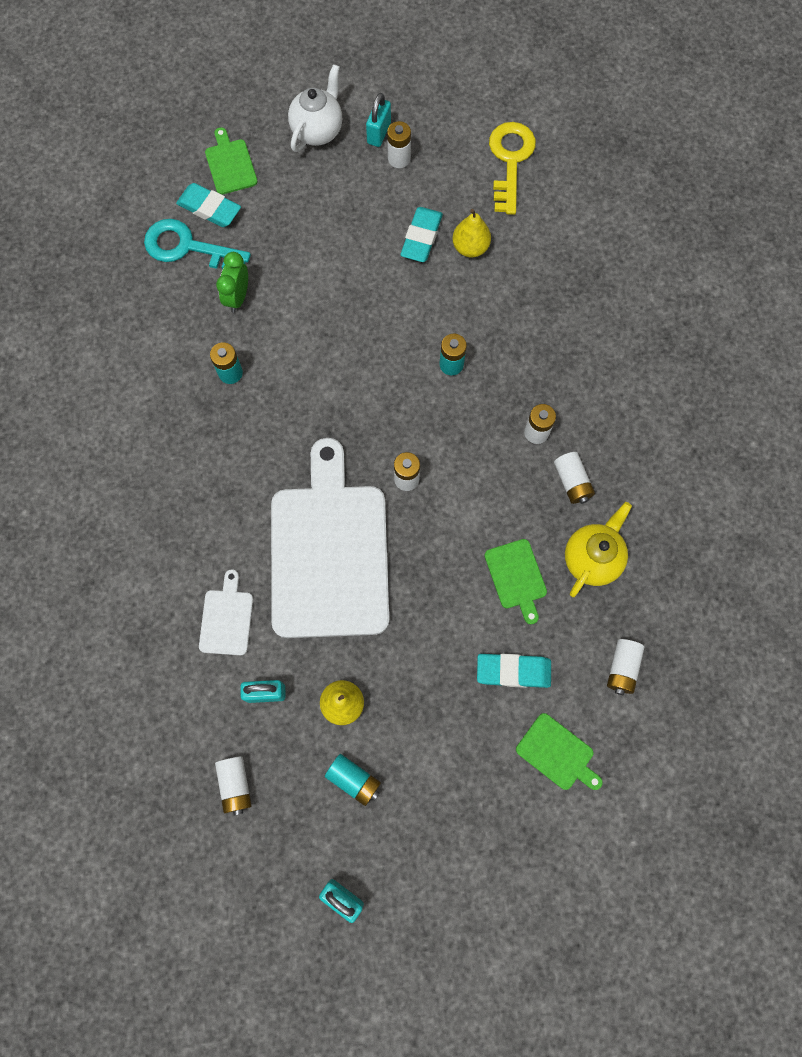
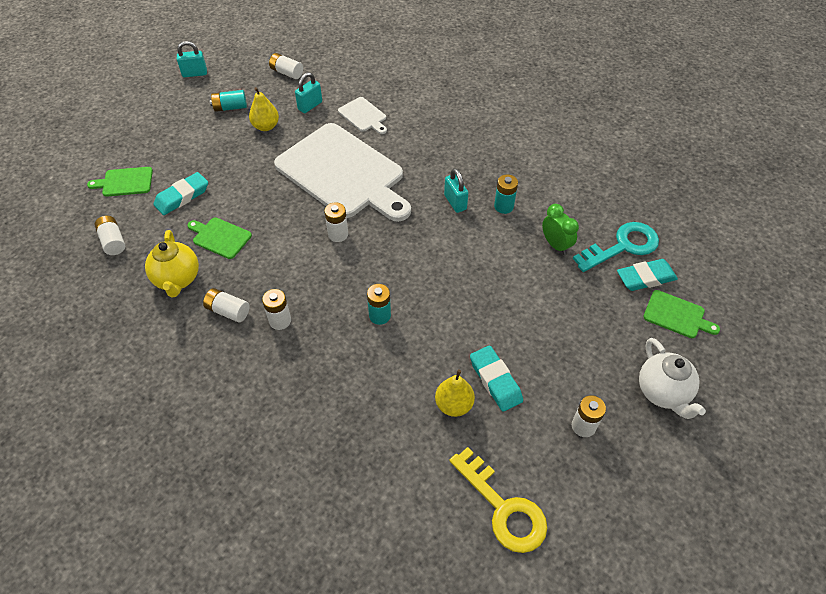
camera: 135 degrees right, 20 degrees down
(379, 133) = (622, 433): turquoise padlock -> turquoise padlock (455, 202)

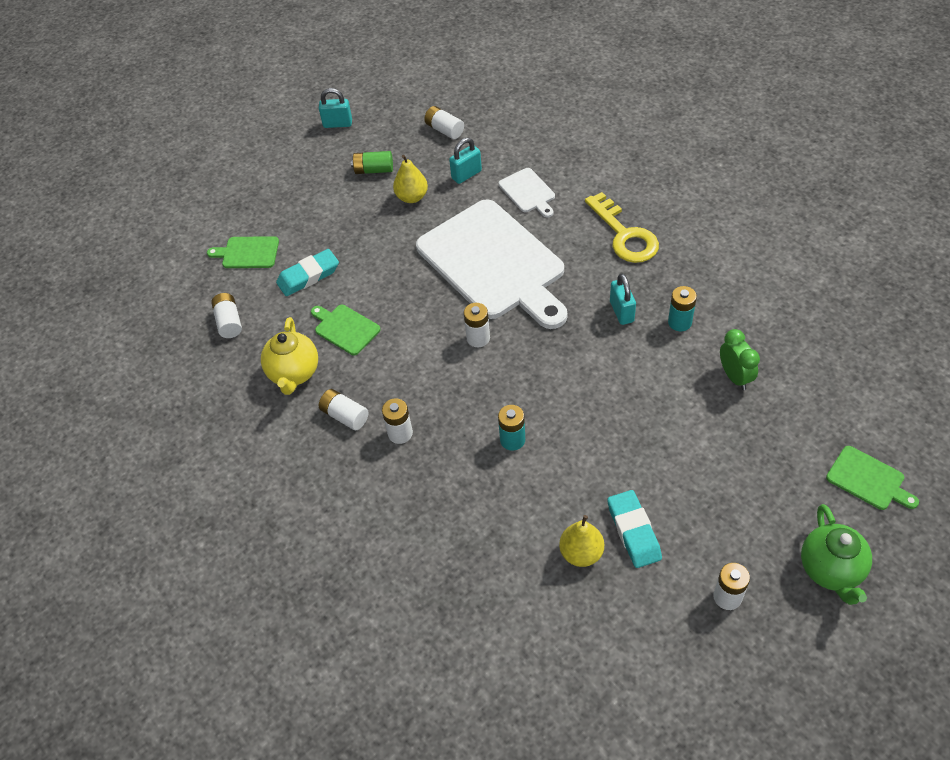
camera: 15 degrees right, 0 degrees up
(230, 107) = (374, 170): turquoise battery -> green battery
(503, 508) = (618, 675): yellow key -> yellow key (625, 235)
(622, 246) = (818, 386): turquoise key -> none
(645, 278) = (839, 429): turquoise eraser -> none
(662, 392) = (831, 570): white teapot -> green teapot

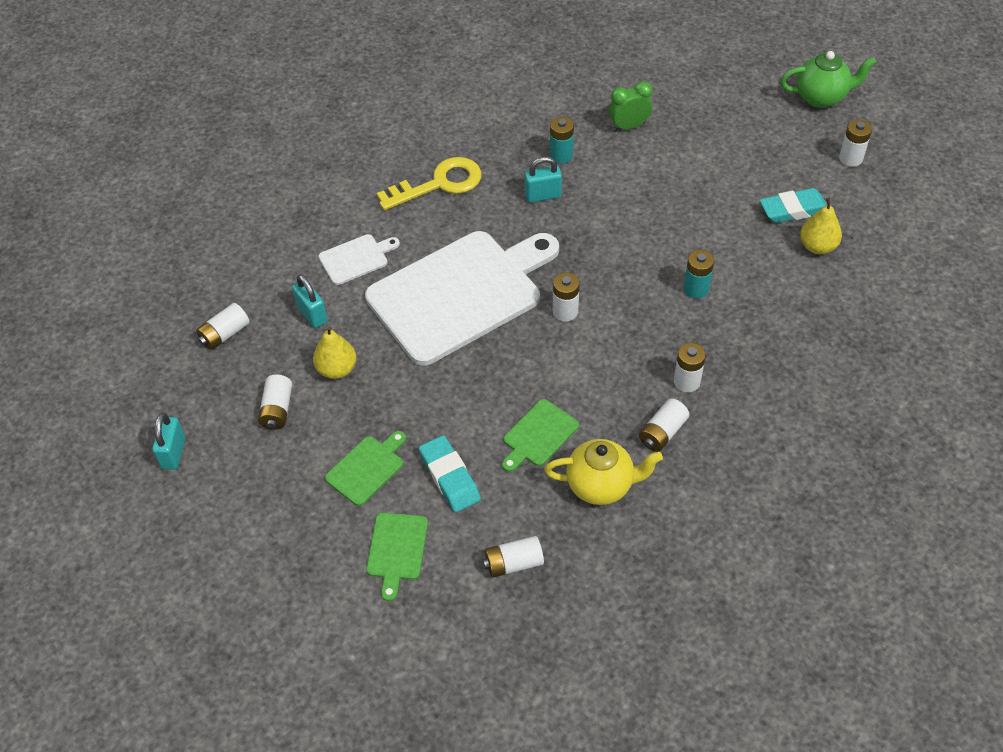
camera: 90 degrees left, 0 degrees up
(374, 170) = (277, 410): green battery -> white battery
(868, 480) = (737, 64): green cutting board -> green cutting board (367, 468)

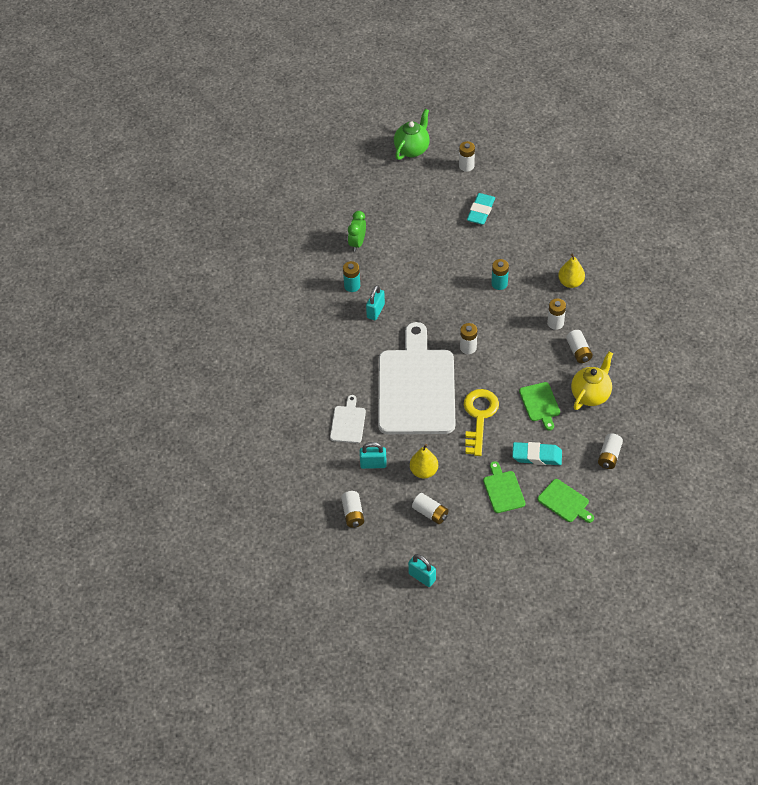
camera: 55 degrees left, 0 degrees up
(439, 184) = (323, 354): yellow key -> yellow key (479, 417)
(817, 246) = (513, 217): yellow pear -> yellow pear (570, 282)

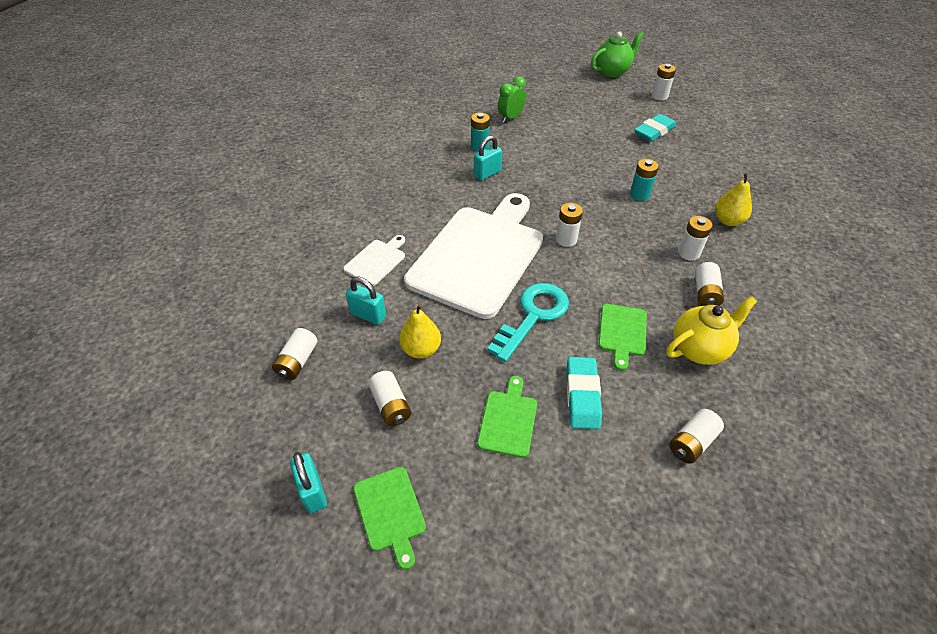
camera: 25 degrees right, 5 degrees down
(479, 417) = (533, 316): yellow key -> turquoise key
(537, 456) = (582, 395): turquoise eraser -> turquoise eraser turned 60 degrees clockwise
(565, 502) = (589, 481): green cutting board -> green cutting board (390, 512)

